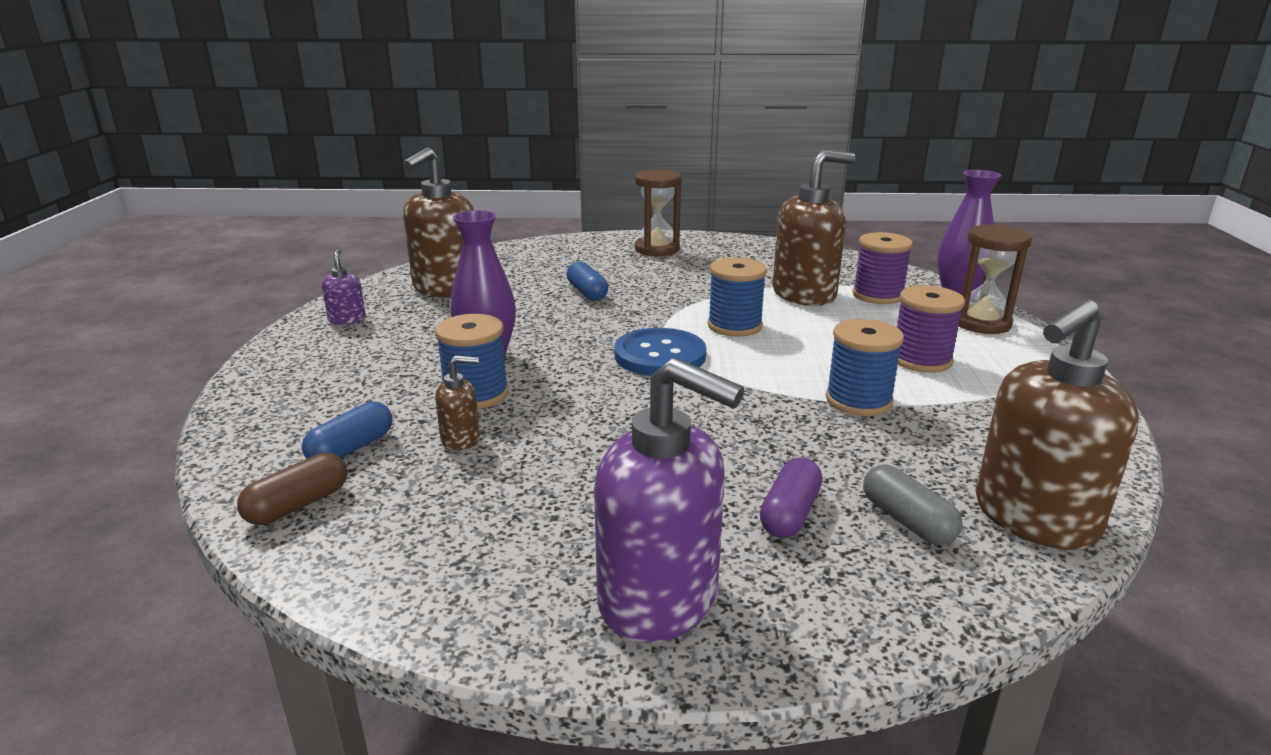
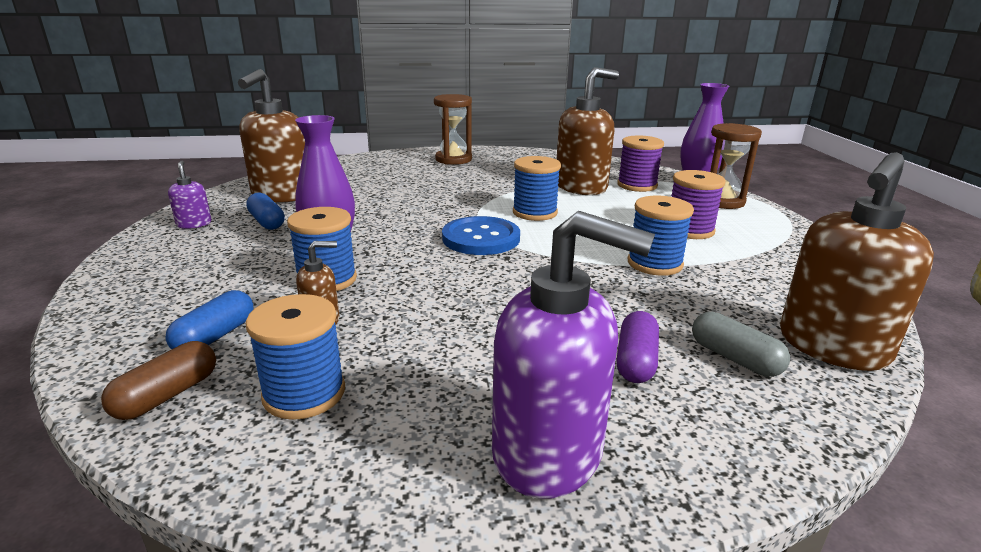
camera: 10 degrees left, 0 degrees up
(428, 515) = (304, 393): none -> blue spool
(587, 293) = (405, 193): blue capsule -> blue capsule (267, 222)

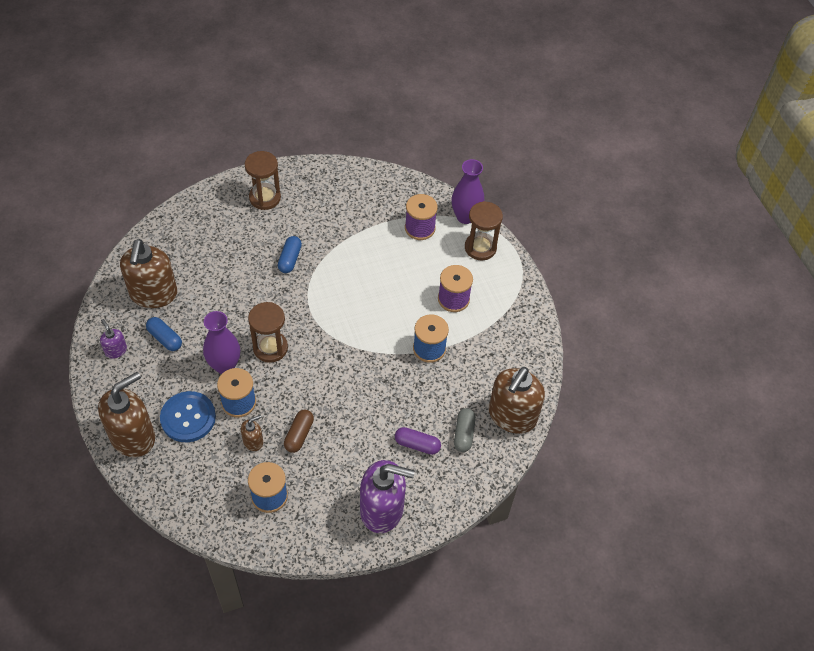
camera: 15 degrees left, 30 degrees up
(167, 395) = (208, 509): brown capsule -> brown capsule (299, 435)
(215, 336) = (205, 465): blue capsule -> blue capsule (290, 259)
(406, 241) = (270, 348): none -> brown hourglass
(481, 238) = (318, 335): blue button -> blue button (188, 418)
(534, 212) = (348, 290): blue spool -> none
(581, 187) = (377, 239): brown soap dispenser -> brown soap dispenser (133, 437)
(636, 361) = (417, 444): purple capsule -> purple capsule turned 75 degrees counterclockwise
(734, 358) = (464, 434): grey capsule -> grey capsule turned 60 degrees clockwise

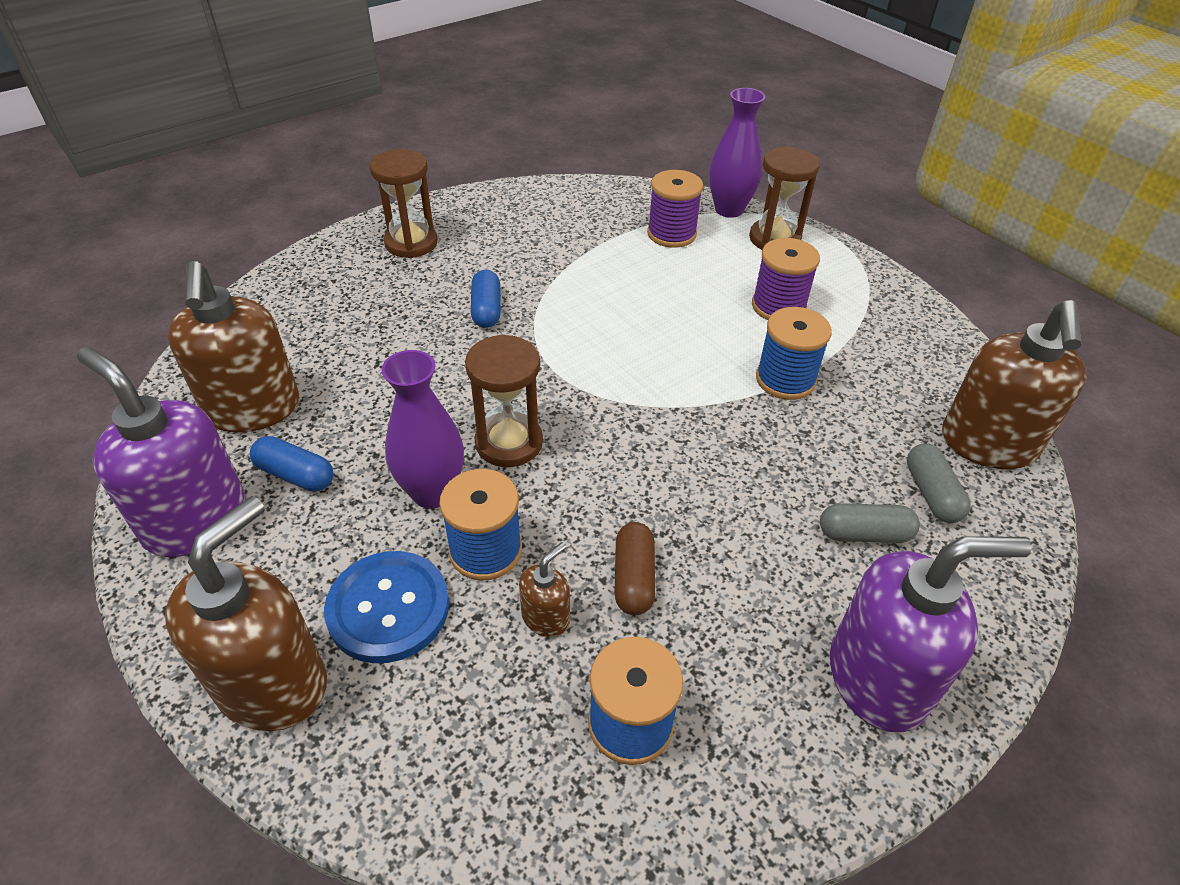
camera: 15 degrees left, 10 degrees down
(116, 350) = (195, 520): purple soap dispenser -> purple soap dispenser, size x2.18
(417, 444) = (864, 534): purple capsule -> grey capsule

